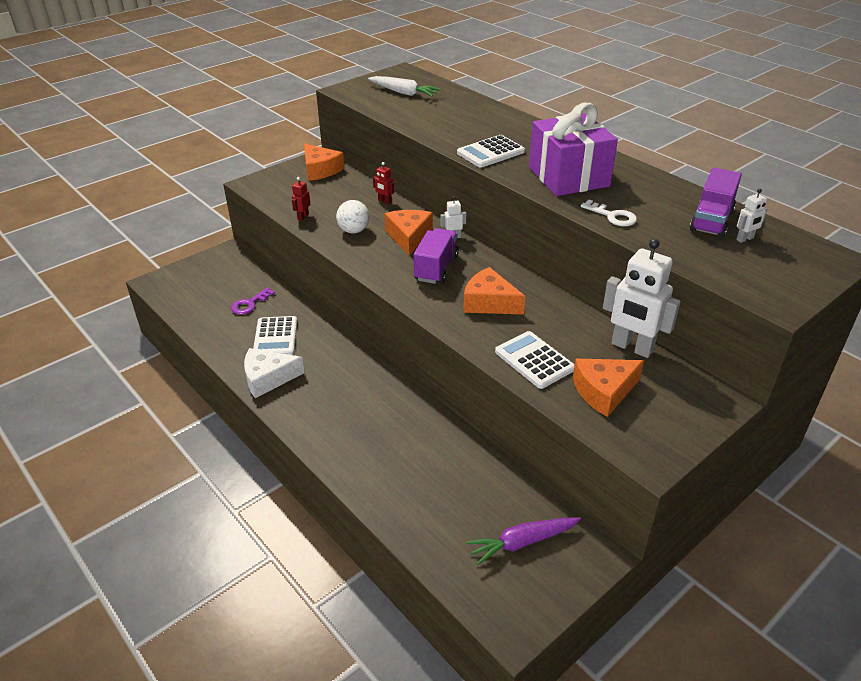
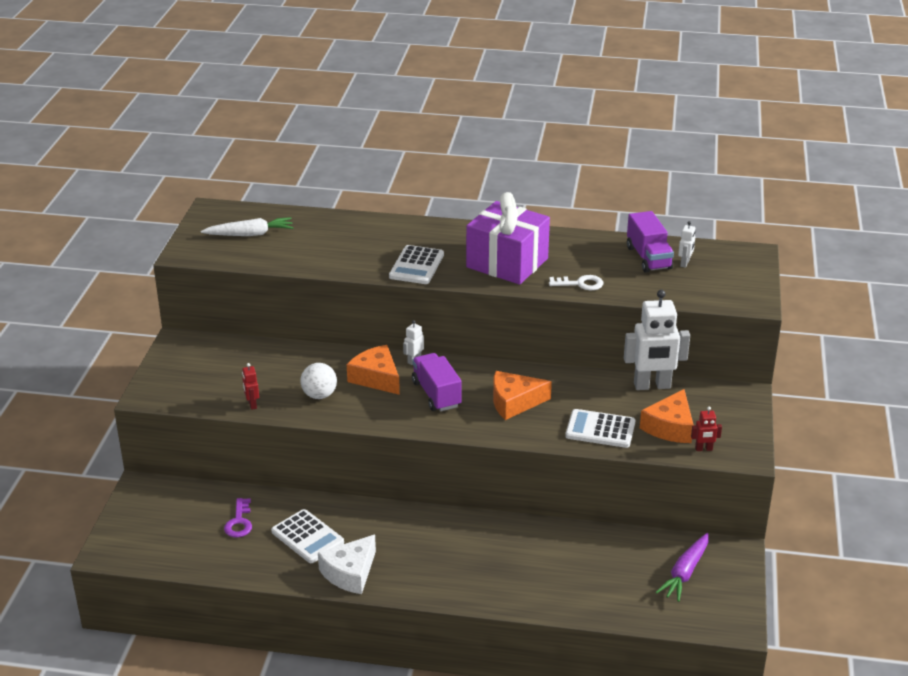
camera: 40 degrees left, 5 degrees down
(320, 170) = (198, 351): orange cheese -> none
(384, 201) = (308, 355): red robot -> red robot (703, 449)

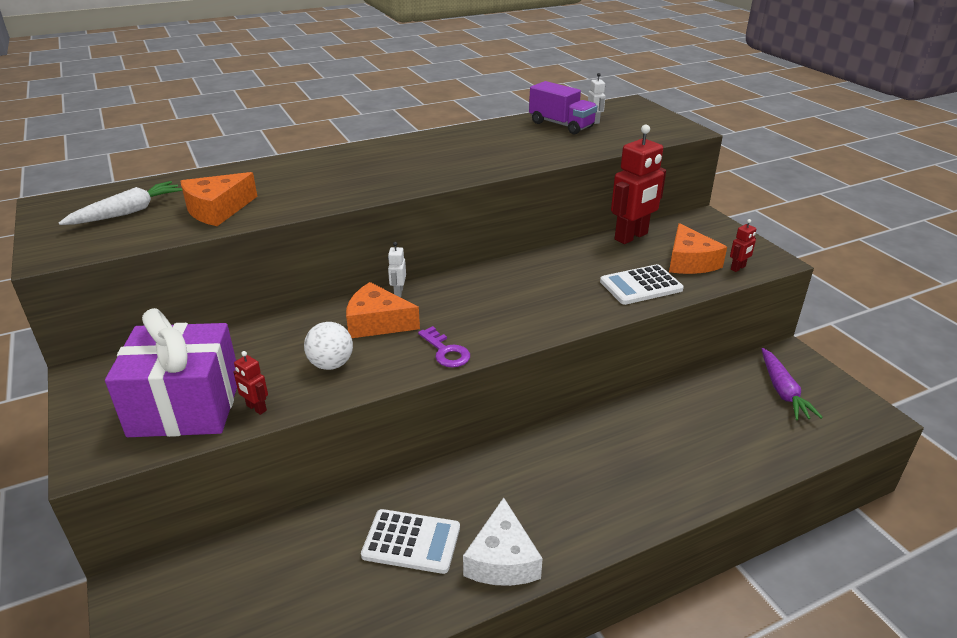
camera: 35 degrees left, 0 degrees up
(239, 522) = (310, 568): purple key -> purple key (446, 351)
(416, 266) = (361, 186): white calculator -> none
(436, 394) = (457, 314): purple truck -> none
(507, 263) = (447, 160): purple gift -> purple gift (186, 406)
(514, 402) = (539, 292): orange cheese -> orange cheese (217, 210)
(580, 284) = (535, 156): white key -> none
(652, 386) = (631, 237): white robot -> red robot

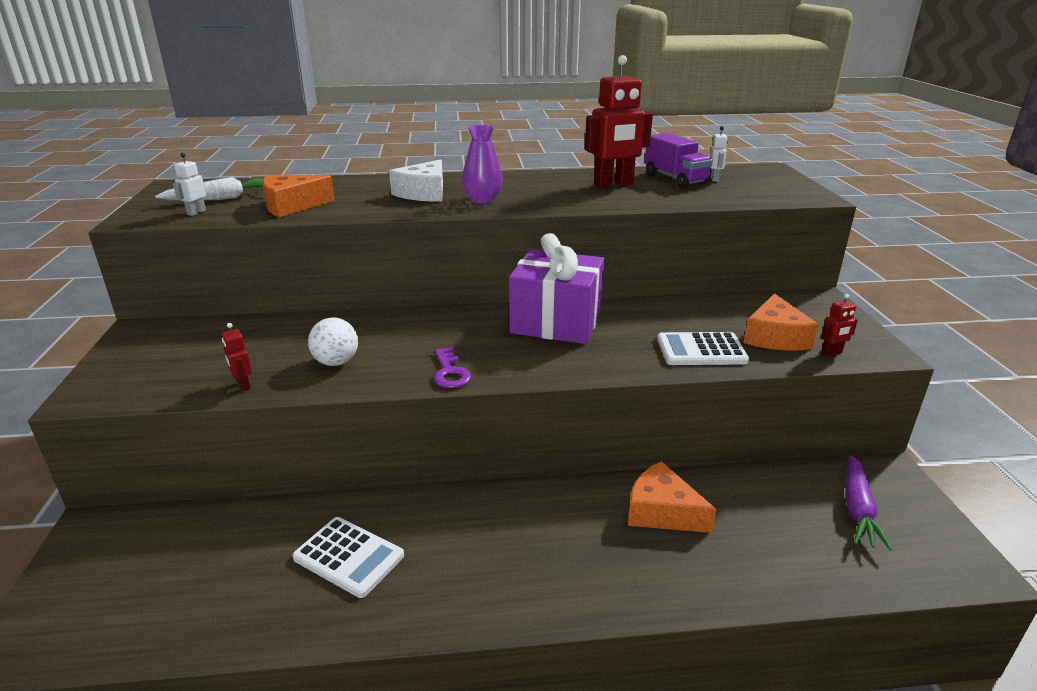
camera: 20 degrees right, 5 degrees down
(186, 406) = (189, 371): purple gift -> purple gift (556, 322)
(377, 322) = (405, 335): orange cheese -> orange cheese (662, 511)
(398, 292) = (445, 313): white robot -> white robot (196, 212)
(406, 173) = (482, 199): none -> purple vase
(502, 559) = (425, 601): white cheese -> white cheese (424, 193)
(631, 237) = (722, 303): red robot -> red robot (613, 184)

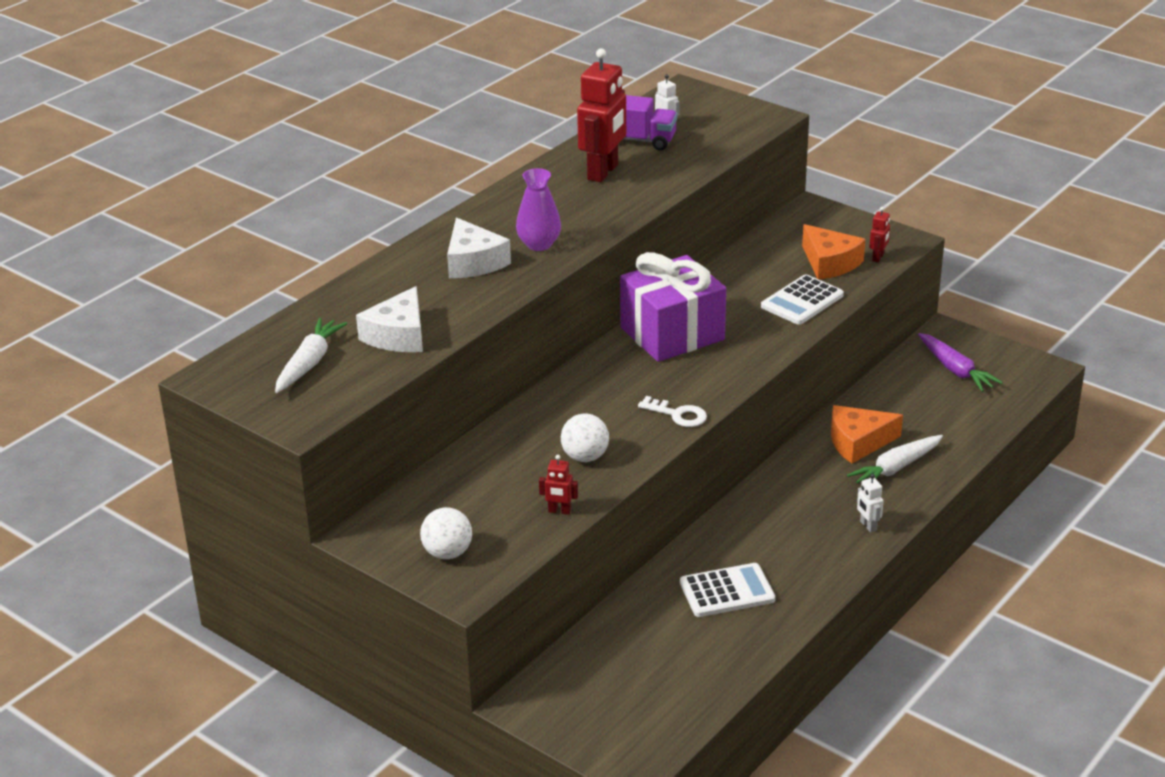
camera: 45 degrees left, 5 degrees up
(138, 367) = (447, 553): none -> white ball
(196, 212) = (335, 387): white robot -> white robot (868, 526)
(292, 206) = (398, 335): orange cheese -> white cheese
(450, 372) = (678, 415): purple key -> white key
(662, 558) = (896, 468): none -> white carrot

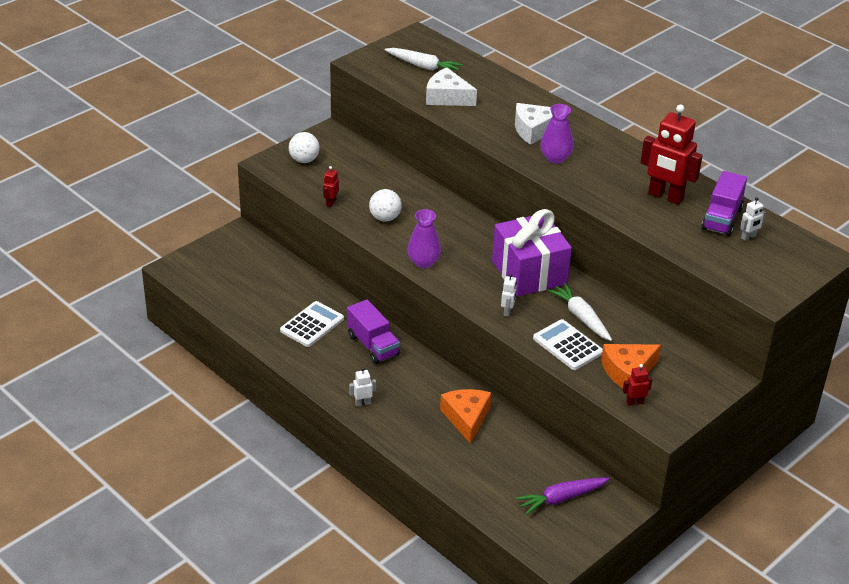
camera: 95 degrees right, 5 degrees up
(678, 415) = (423, 262): white key -> purple vase
(727, 591) = (312, 325): white calculator -> white calculator turned 135 degrees counterclockwise
(751, 530) = (372, 345): none -> purple truck
(756, 344) = (507, 311): none -> white robot
(878, 257) = (635, 402): red robot -> red robot turned 135 degrees clockwise
(896, 468) = (429, 432): white carrot -> white carrot (581, 317)

